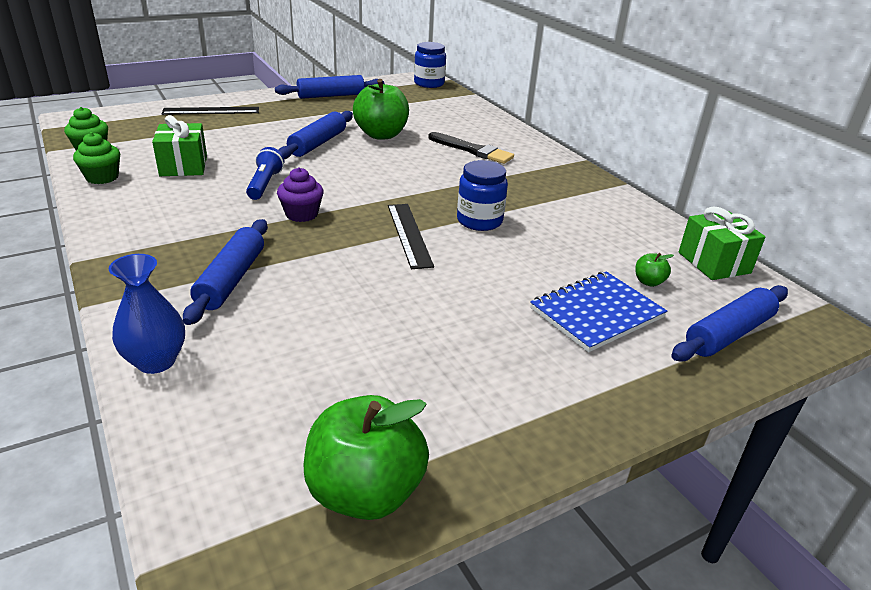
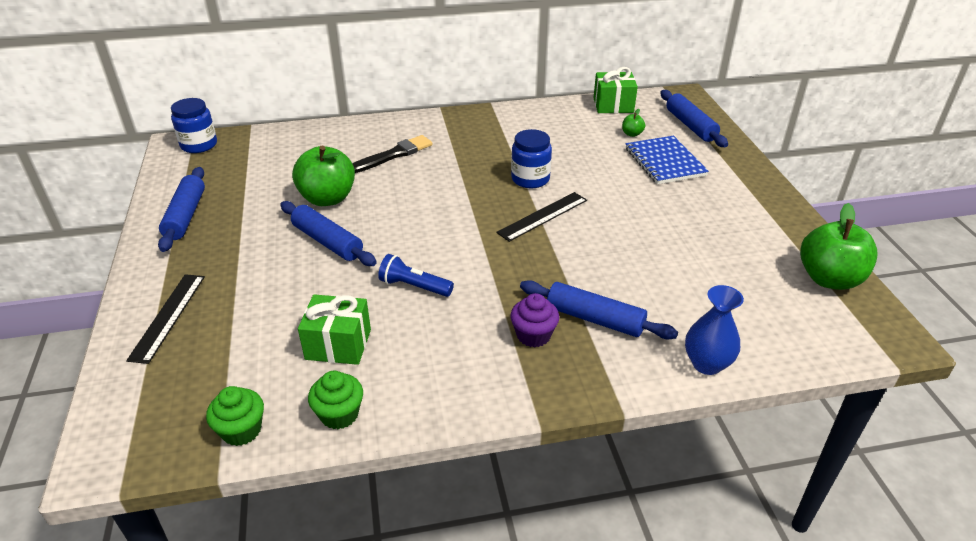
camera: 70 degrees left, 5 degrees up
(301, 214) = (488, 269): purple cupcake -> purple cupcake (533, 335)
(409, 234) = (543, 216): black ruler -> black ruler turned 45 degrees counterclockwise

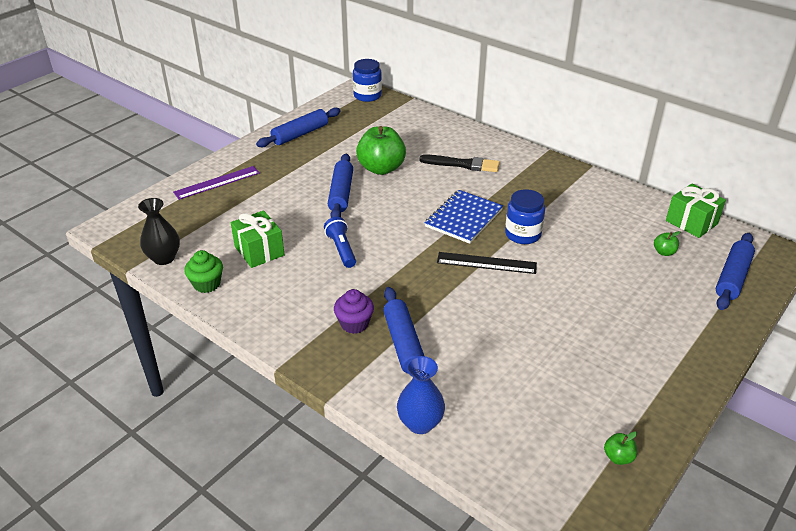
camera: 50 degrees right, 0 degrees up
(168, 316) = (217, 182): black ruler -> purple ruler
(241, 430) = (164, 258): green cupcake -> black vase
(664, 162) = (650, 288): blue notebook -> blue notebook (463, 218)
(829, 279) = (618, 457): green apple -> green apple, size x0.43

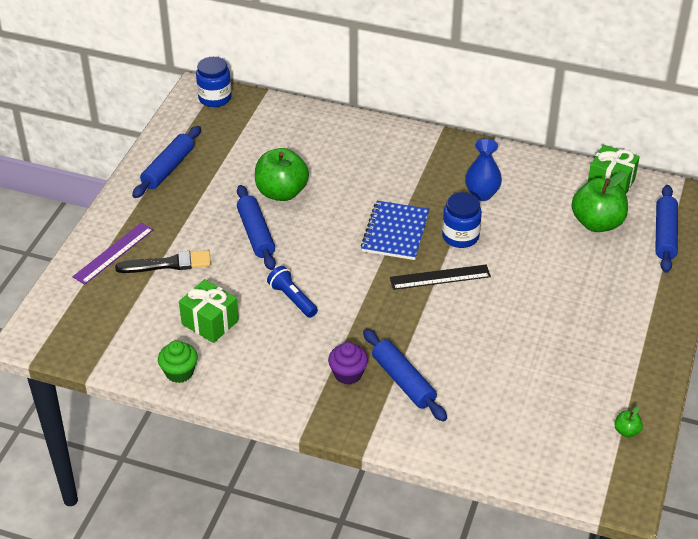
camera: 20 degrees left, 5 degrees up
(164, 258) = (115, 356): black vase -> none
(420, 423) = (454, 450): blue vase -> blue vase (482, 194)
(463, 164) = (364, 167): black brush -> black brush (168, 264)
(664, 252) = (597, 223): green apple -> green apple, size x2.33

